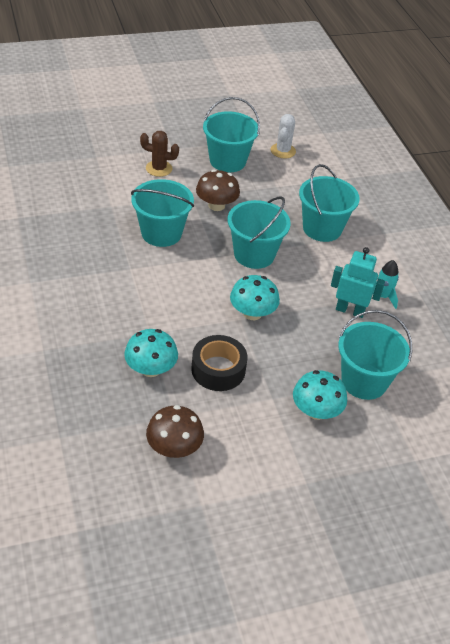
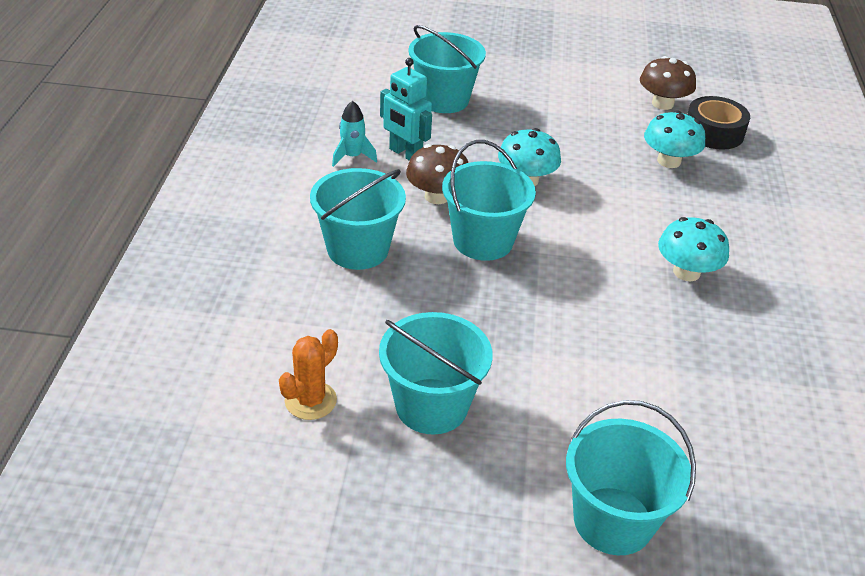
camera: 155 degrees left, 5 degrees down
(159, 168) = (570, 424): brown cactus -> none
(161, 233) = (606, 304): turquoise bucket -> turquoise bucket (613, 521)
(216, 205) = (499, 325): brown mushroom -> brown mushroom (437, 196)
(218, 369) = (594, 143): black tape -> black tape (713, 132)
(283, 151) = (310, 400): white cactus -> orange cactus
(316, 411) = (510, 93): turquoise mushroom -> turquoise mushroom (686, 272)

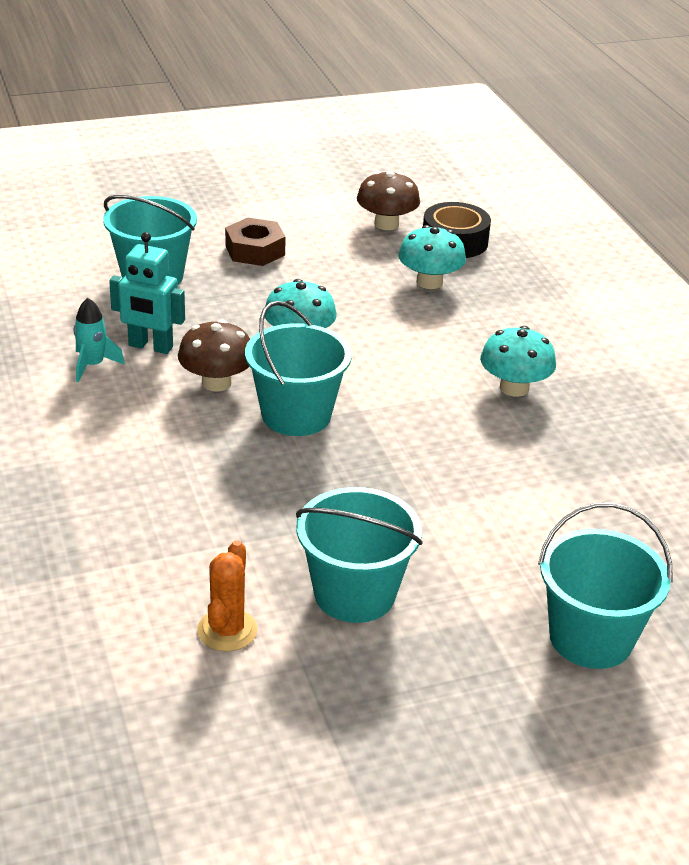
camera: 25 degrees left, 5 degrees down
(357, 249) = (169, 462): turquoise bucket -> none
(538, 99) = (255, 250): none -> brown nut

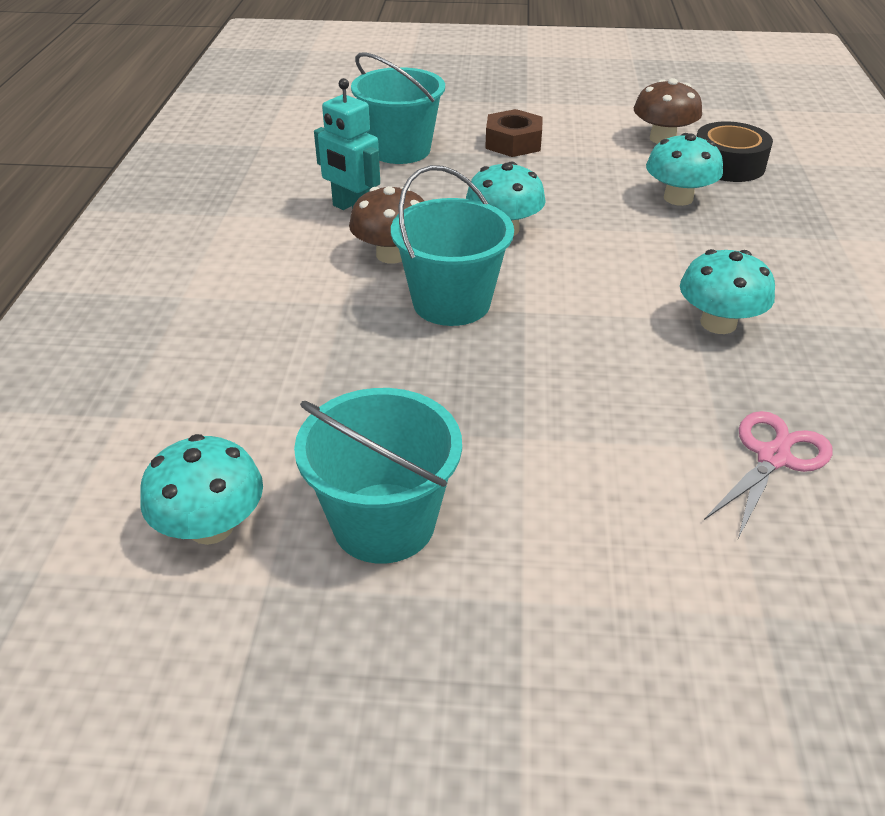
camera: 25 degrees right, 5 degrees up
(93, 365) = (287, 217): turquoise rocket -> none
(227, 630) = (211, 526): orange cactus -> turquoise mushroom
(590, 638) = (658, 678): turquoise bucket -> none
(597, 481) = (772, 457): none -> pink scissors

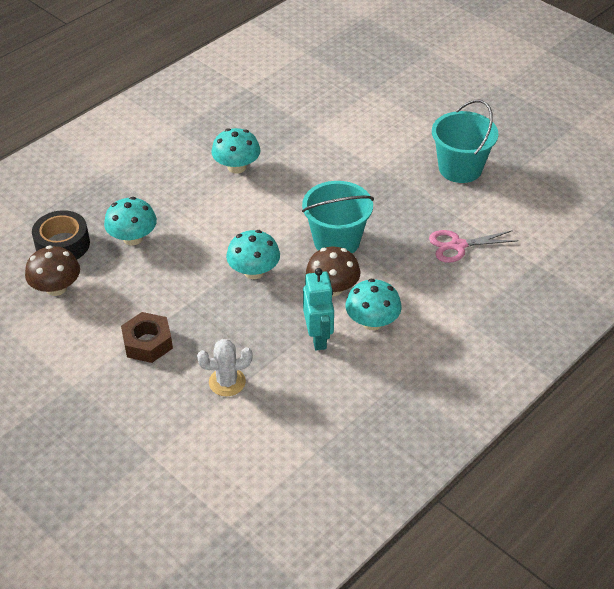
camera: 140 degrees left, 5 degrees up
(211, 526) = (523, 198): turquoise mushroom -> turquoise mushroom (372, 322)
(400, 150) = (227, 382): turquoise bucket -> white cactus
(772, 457) = (302, 118): pink scissors -> pink scissors (458, 245)

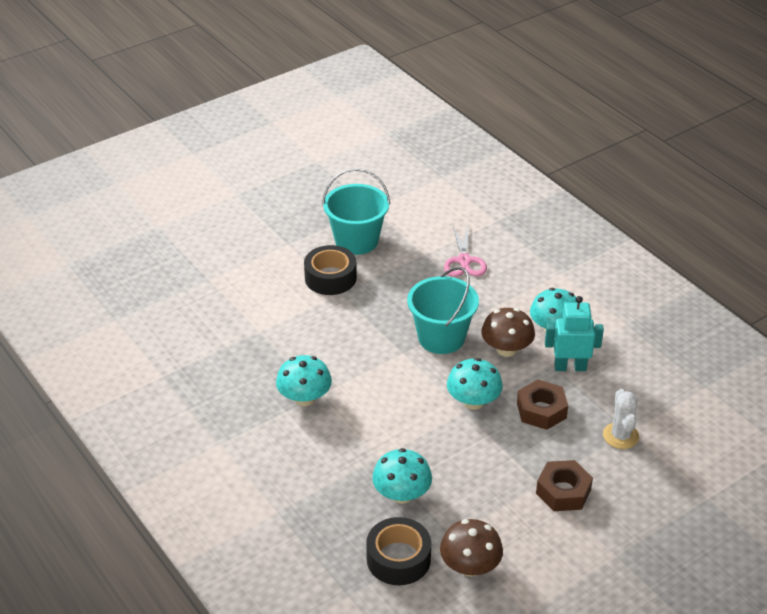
camera: 80 degrees left, 5 degrees down
(251, 320) = (541, 410): none -> brown nut
(399, 159) = (330, 278): none -> black tape

